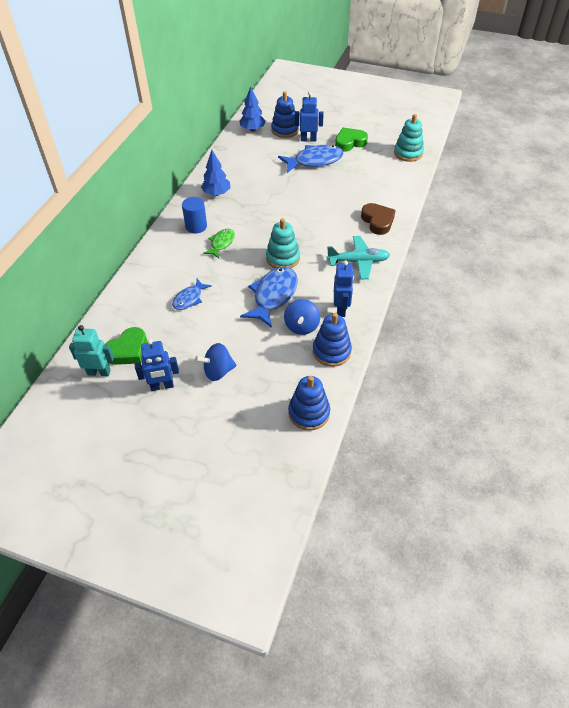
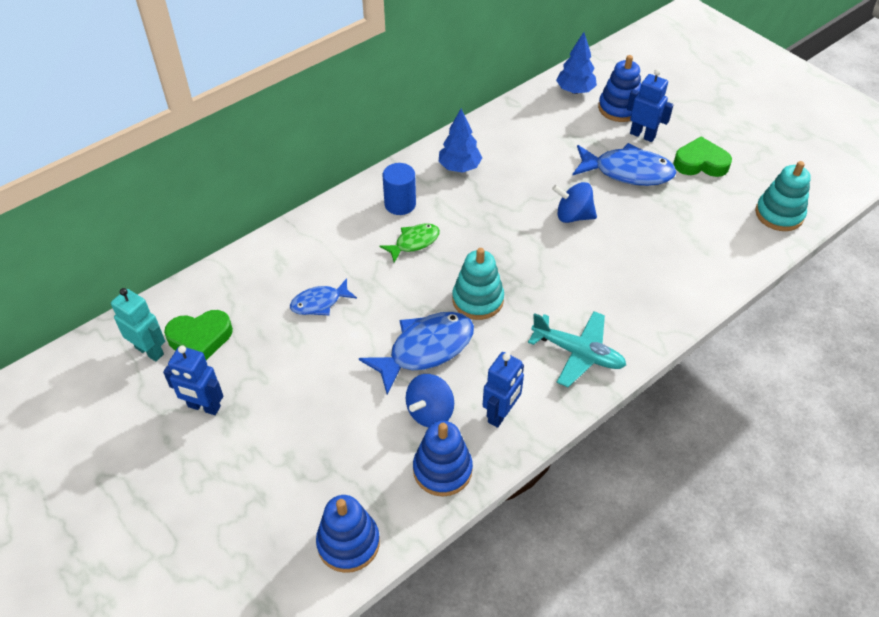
camera: 30 degrees right, 0 degrees up
(218, 371) = (281, 421): blue spinning top -> blue spinning top (573, 216)
(378, 221) = (652, 303): brown heart -> none

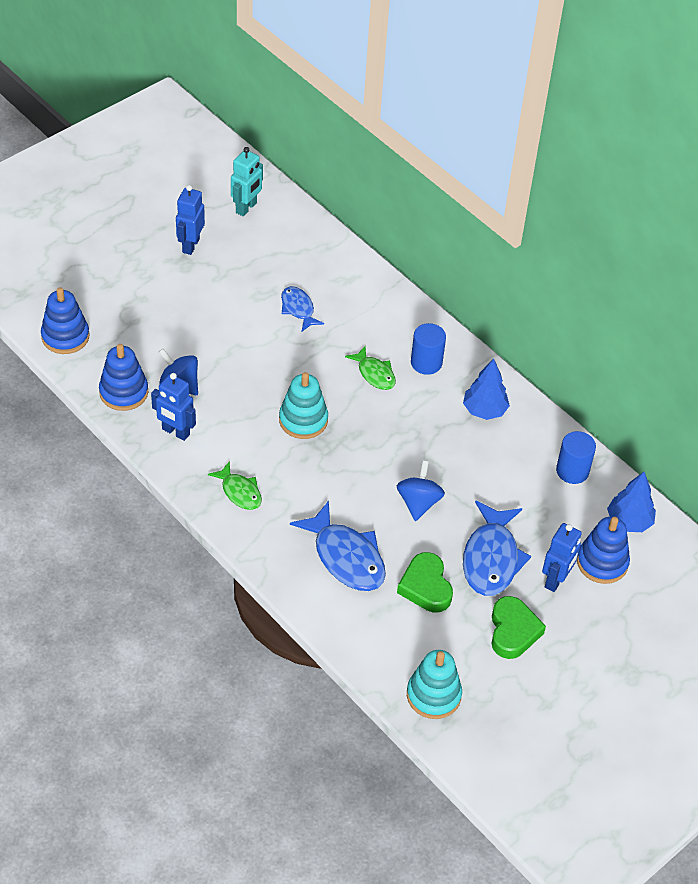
camera: 85 degrees right, 0 degrees up
(200, 338) = (259, 236): green heart -> green heart (426, 587)
(425, 349) = (245, 382): blue fish -> blue fish (346, 557)
(525, 118) = (572, 471): none -> blue cylinder
(578, 353) = (239, 492): turquoise plane -> green fish

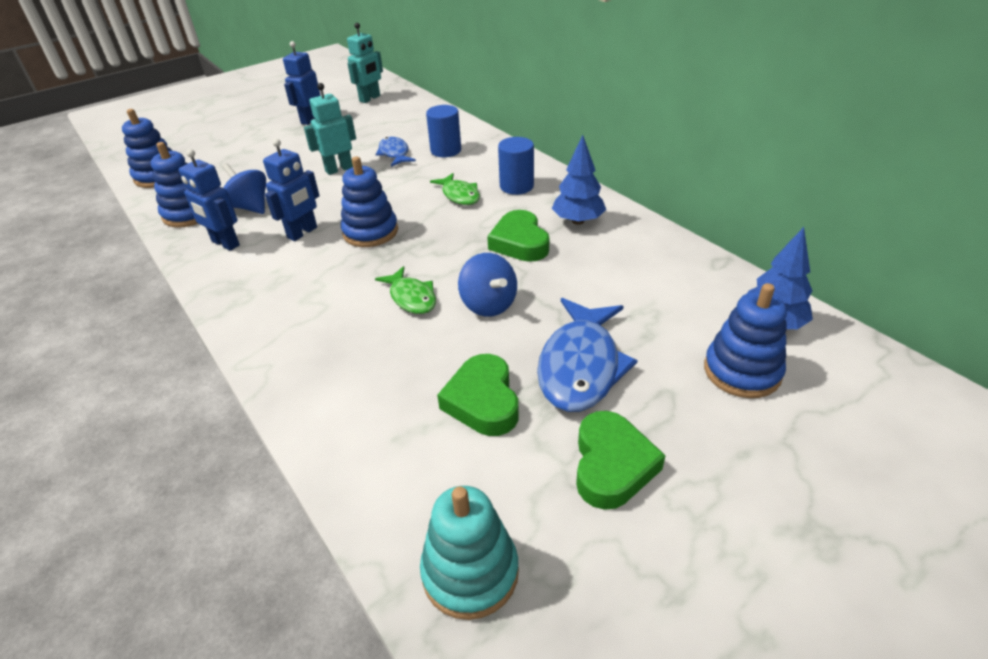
camera: 10 degrees right, 10 degrees down
(239, 492) = (270, 295): green fish -> green fish (411, 297)
(248, 331) = (339, 169): none -> turquoise robot
(303, 420) = (370, 232): turquoise stacking toy -> blue stacking toy
(346, 557) = (379, 364): blue fish -> none
(418, 502) = (488, 304): blue spinning top -> blue spinning top turned 135 degrees clockwise
(436, 435) = (520, 242): none -> green heart
(556, 580) = (675, 393): blue robot -> blue robot (302, 233)
(572, 471) = (687, 272): blue cylinder -> blue cylinder (446, 150)

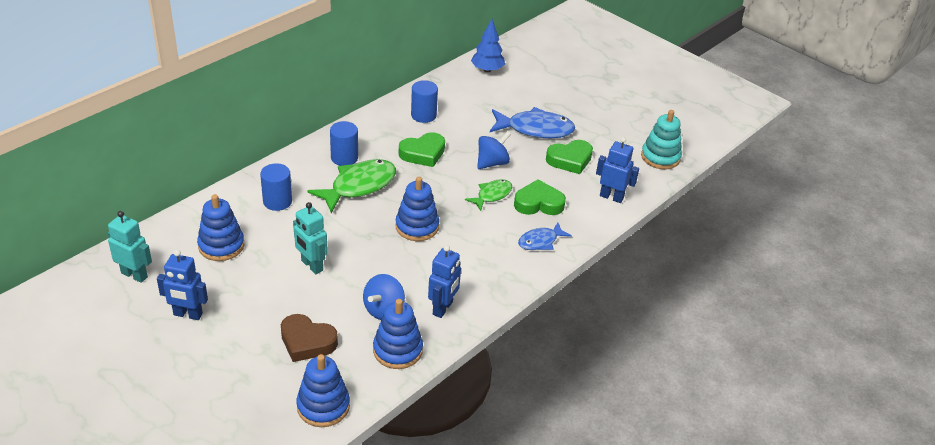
camera: 105 degrees left, 0 degrees up
(239, 168) = (307, 342): none -> brown heart
(302, 233) = (422, 265): blue robot -> blue robot (611, 197)
(394, 153) = (281, 233): blue fish -> blue fish (540, 241)
(459, 195) = (359, 186): green fish -> green fish, size x1.74
(578, 221) = (393, 129): blue tree -> none
(612, 465) = (595, 121): green heart -> green heart (538, 203)
(614, 247) = (423, 115): none -> blue cylinder
(742, 371) = (525, 82): blue stacking toy -> blue stacking toy (221, 245)

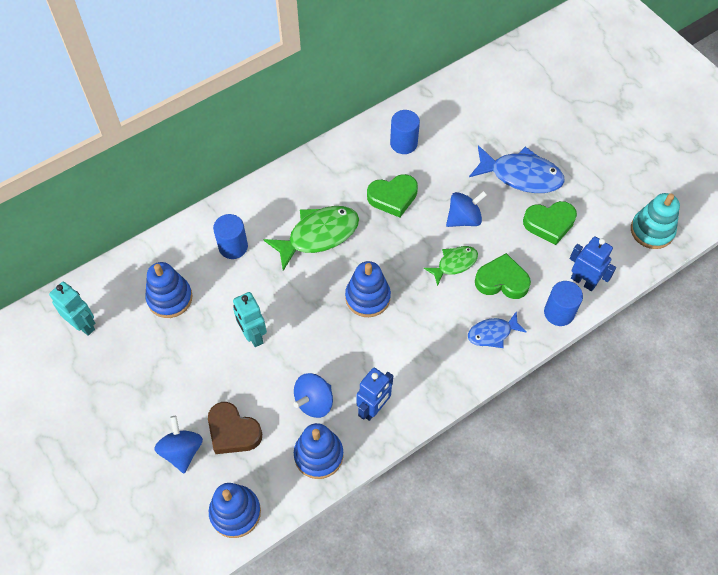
camera: 15 degrees right, 20 degrees up
(188, 314) = (126, 381): blue robot -> none
(257, 363) = (182, 451): none -> blue spinning top
(344, 158) = (310, 195): blue cylinder -> blue cylinder (559, 313)
(487, 70) = (486, 83): blue tree -> none

